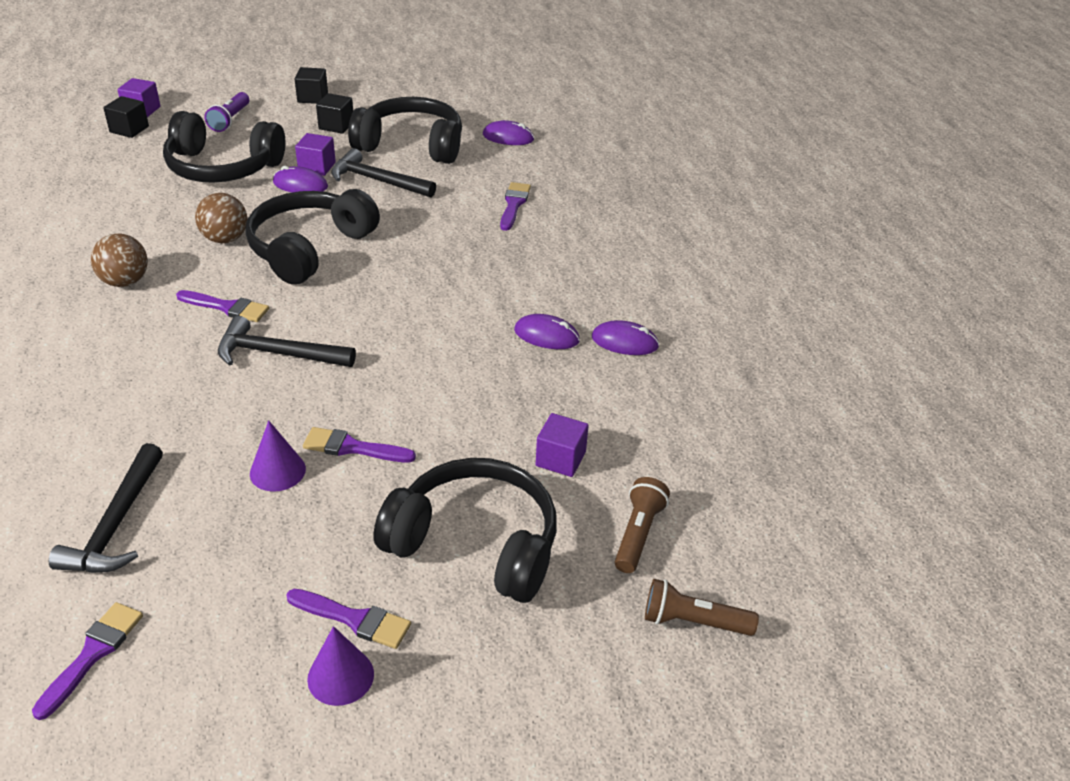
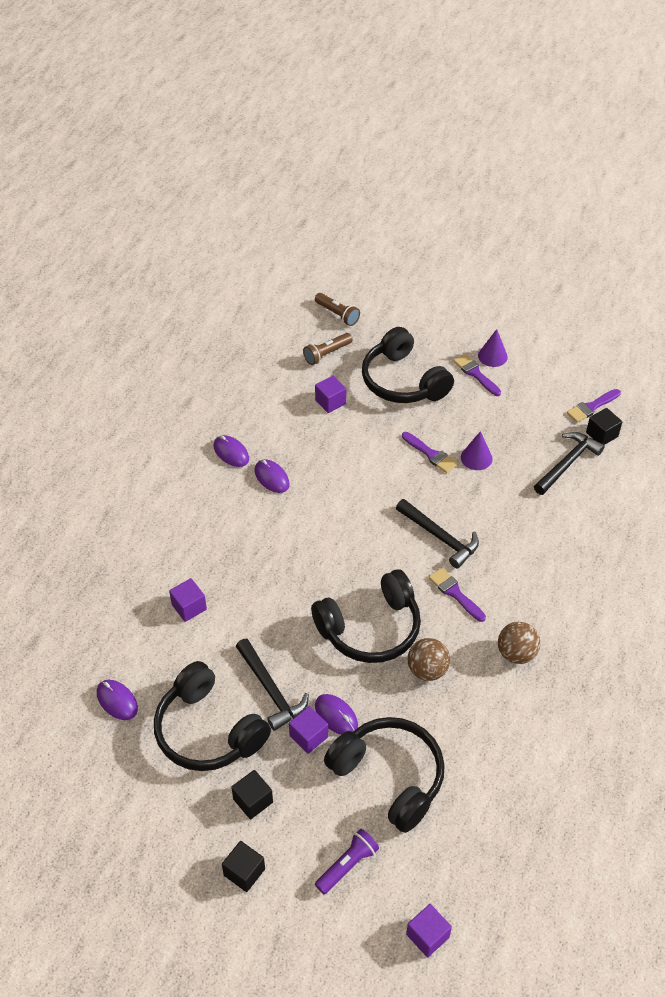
camera: 145 degrees left, 10 degrees up
(129, 129) = (452, 897): black cube -> black cube (602, 434)
(514, 204) = (189, 607): purple brush -> purple cube

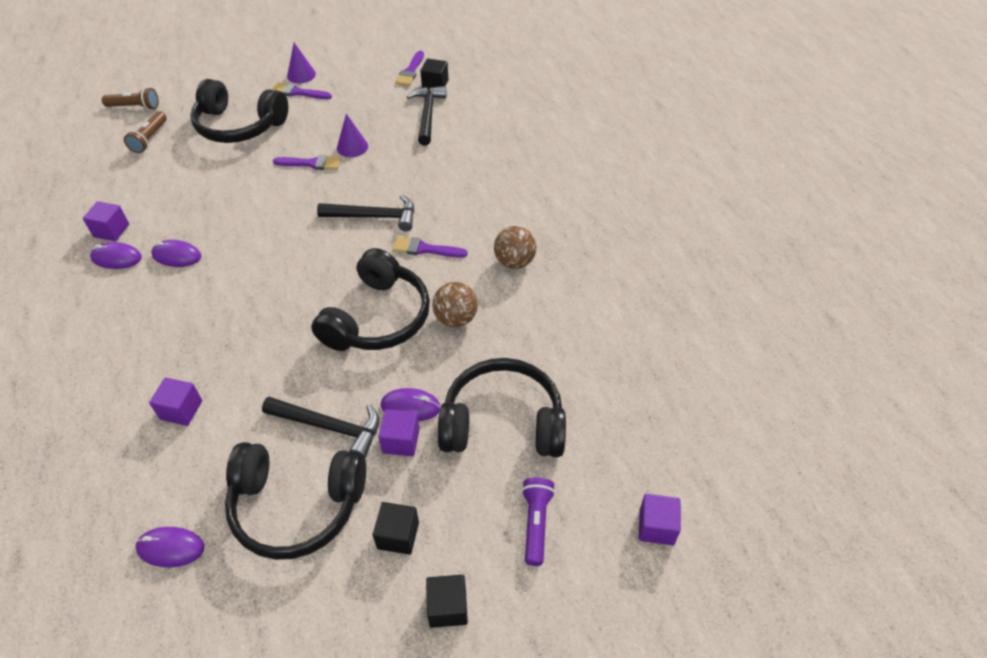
camera: 40 degrees left, 0 degrees up
(330, 402) = (184, 171): purple cube -> purple cube (111, 230)

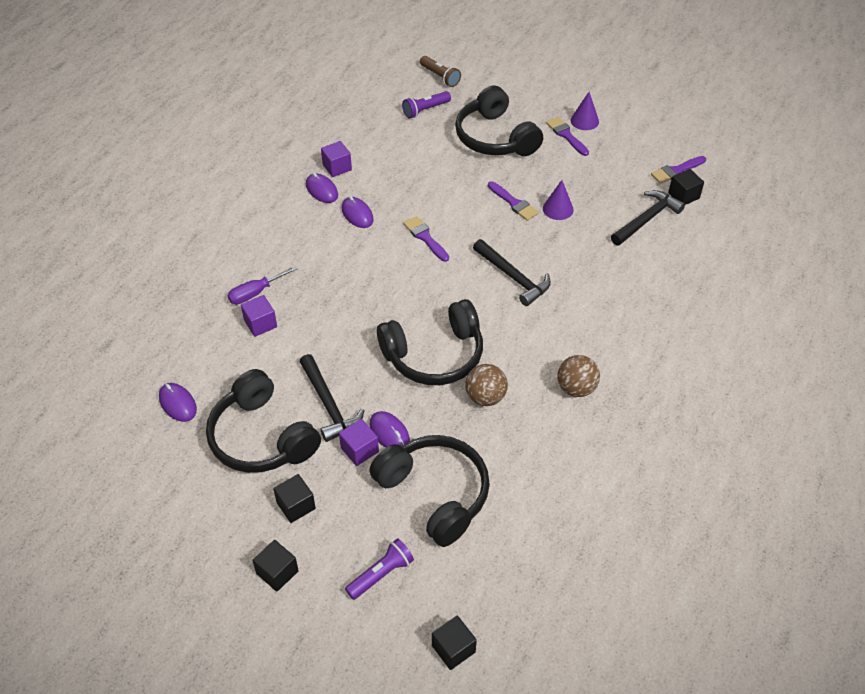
camera: 45 degrees right, 0 degrees up
(144, 388) = (255, 293): none -> purple screwdriver
(150, 139) = (425, 110): brown flashlight -> purple flashlight
(425, 249) = (522, 329): purple brush -> purple brush (425, 237)
(656, 527) = (453, 649): purple cube -> black cube

